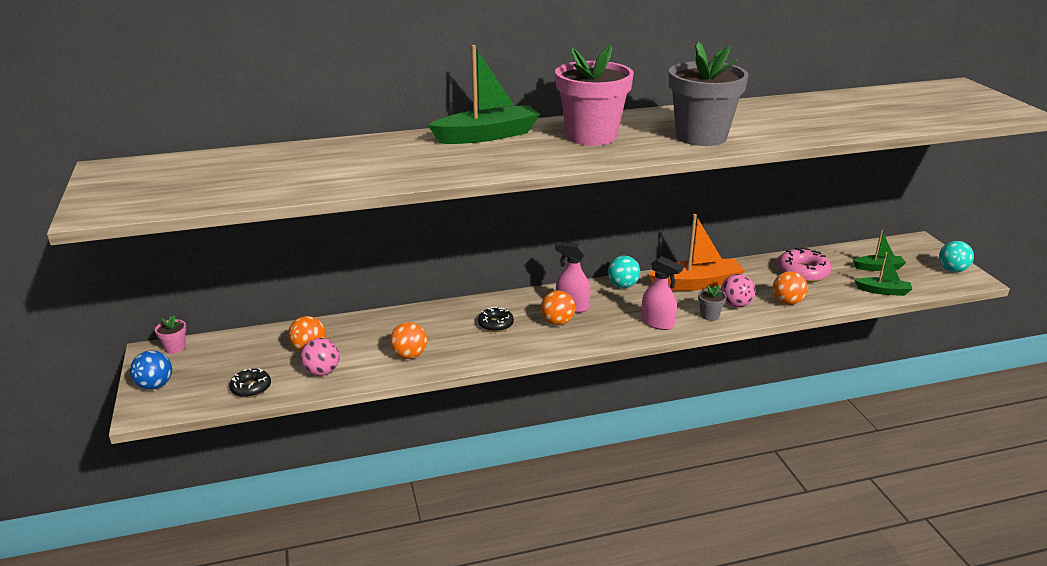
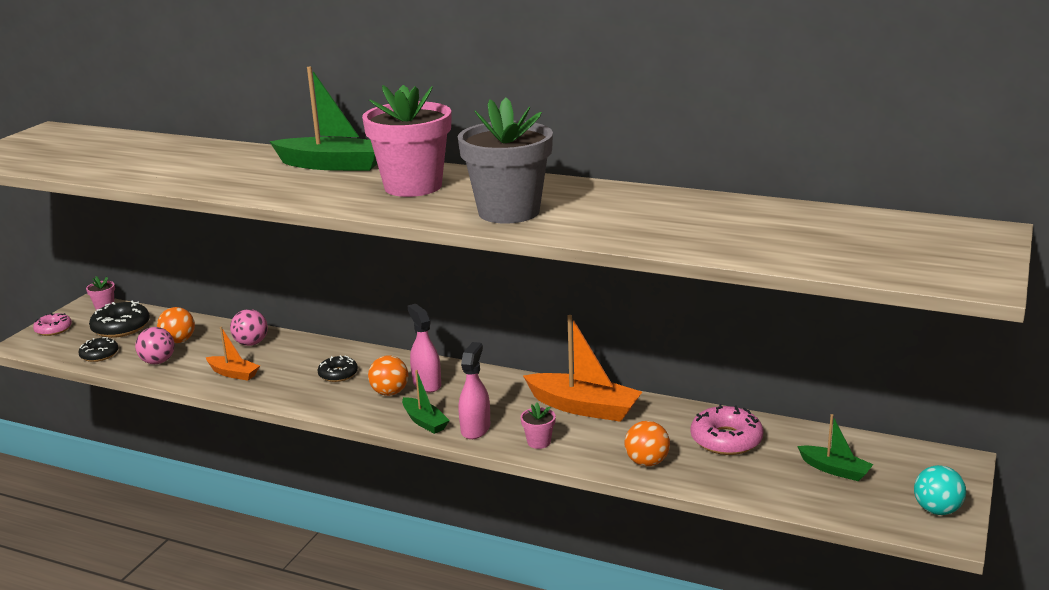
camera: 40 degrees right, 5 degrees down
(155, 385) = (53, 329): blue ball -> pink donut
(228, 358) = (121, 327): none -> black donut
(409, 355) = (233, 373): orange ball -> orange boat
(623, 285) = (508, 382): turquoise ball -> none
(657, 323) = (475, 429): pink spray bottle -> pink spray bottle turned 150 degrees counterclockwise
(709, 315) = (539, 442): grey flower pot -> pink flower pot
(735, 305) = (585, 443): pink ball -> pink ball (251, 343)
(883, 291) = (787, 496): green boat -> green boat (425, 422)

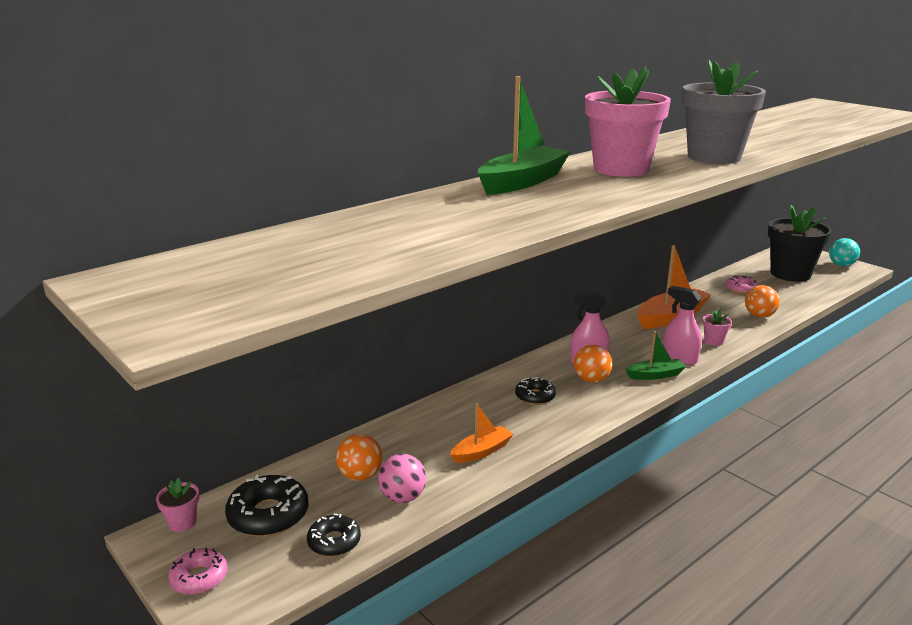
camera: 65 degrees left, 0 degrees up
(251, 343) = (418, 431): pink ball -> none
(726, 440) = (741, 289): pink donut -> pink donut, size x0.63
(835, 470) = (790, 274): green boat -> black flower pot

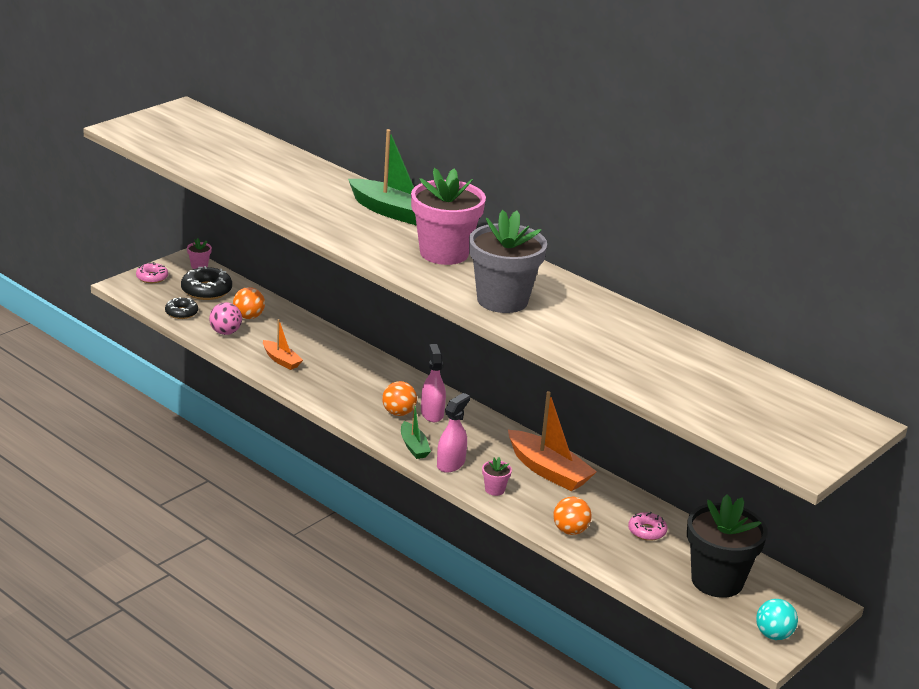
camera: 80 degrees right, 5 degrees up
(535, 396) = (364, 384): black donut -> none

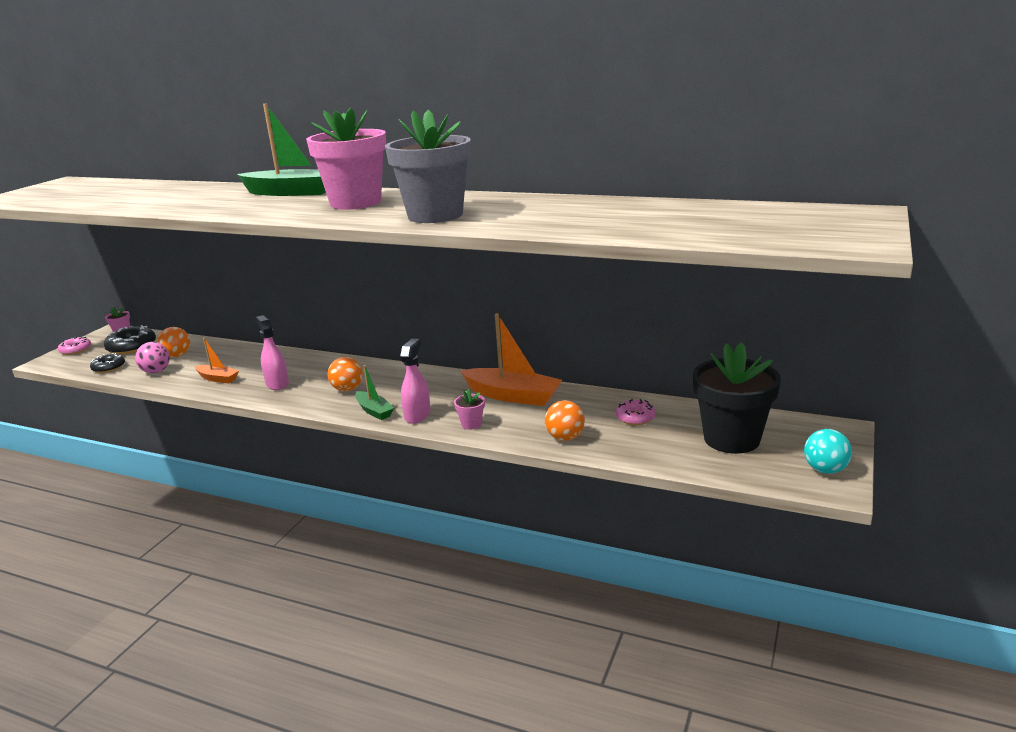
camera: 15 degrees left, 5 degrees down
(432, 413) = (380, 381): pink spray bottle -> pink spray bottle (277, 384)

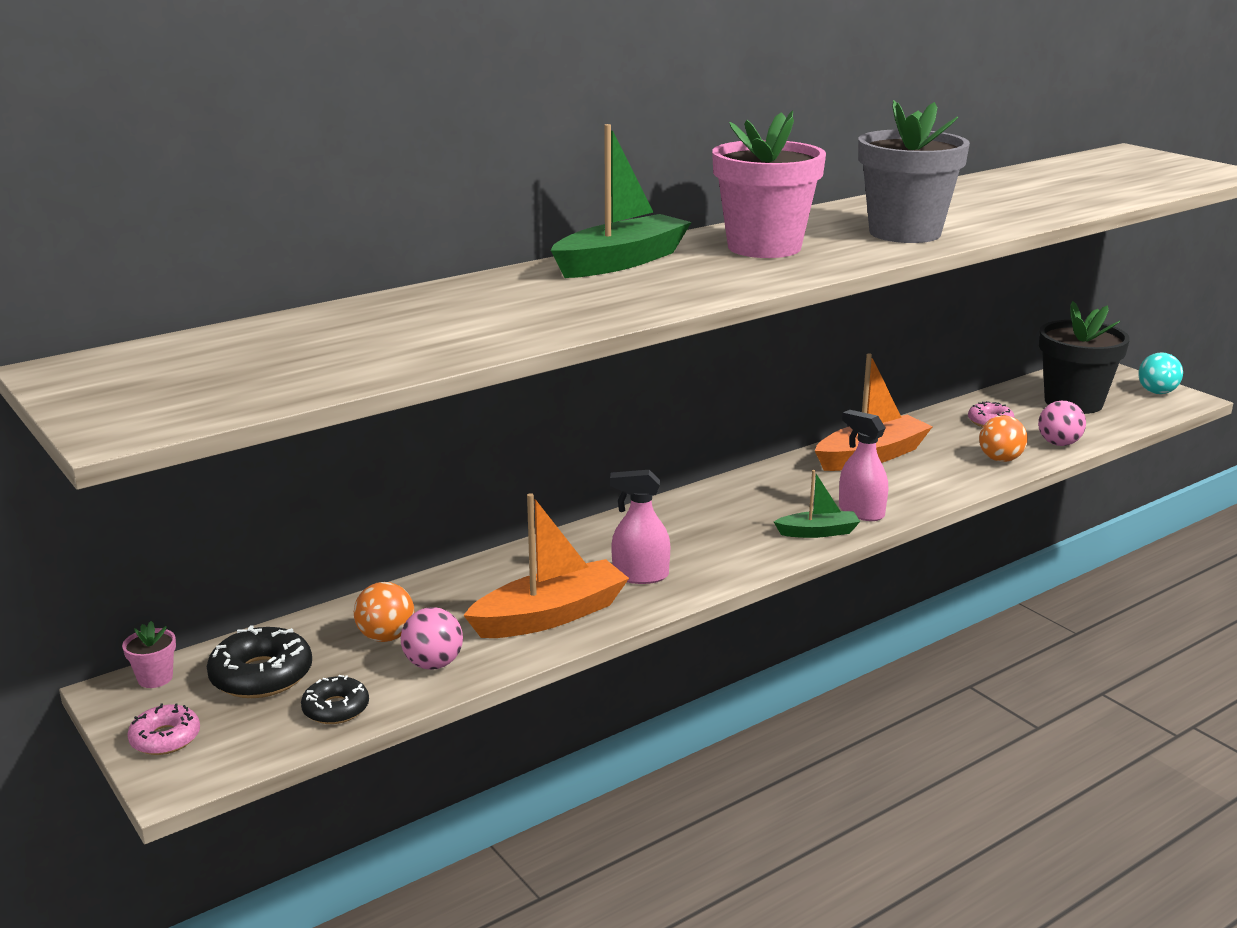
camera: 60 degrees left, 0 degrees up
(218, 378) = (550, 616): orange boat -> orange boat, size x1.81
(347, 389) = (727, 534): orange ball -> none
(471, 424) = (919, 491): pink flower pot -> none
(629, 452) = (1058, 443): none -> pink ball

